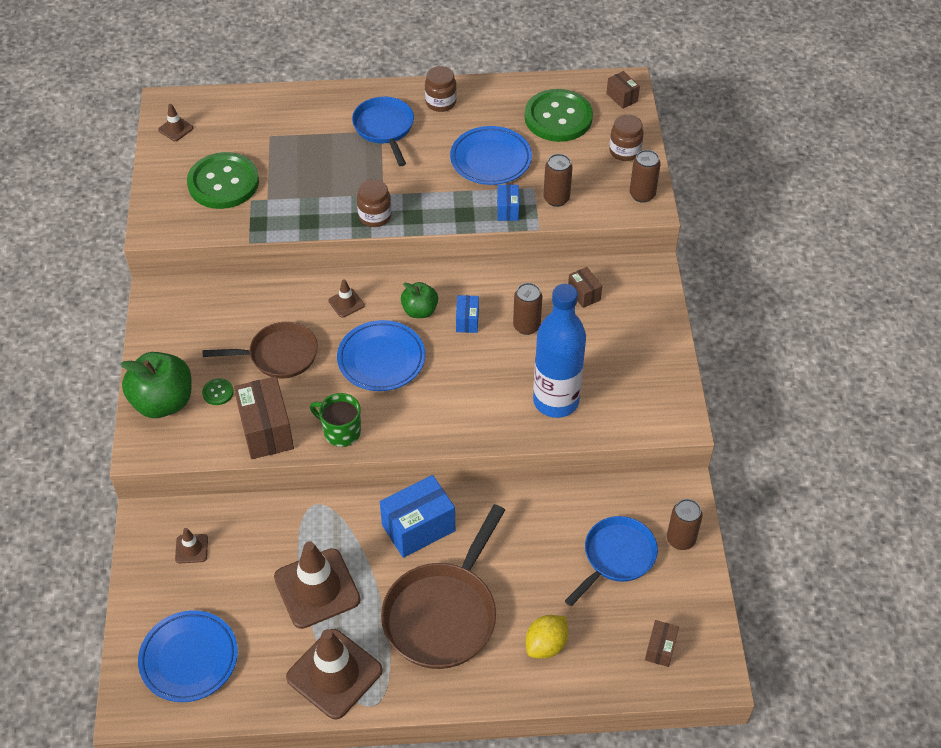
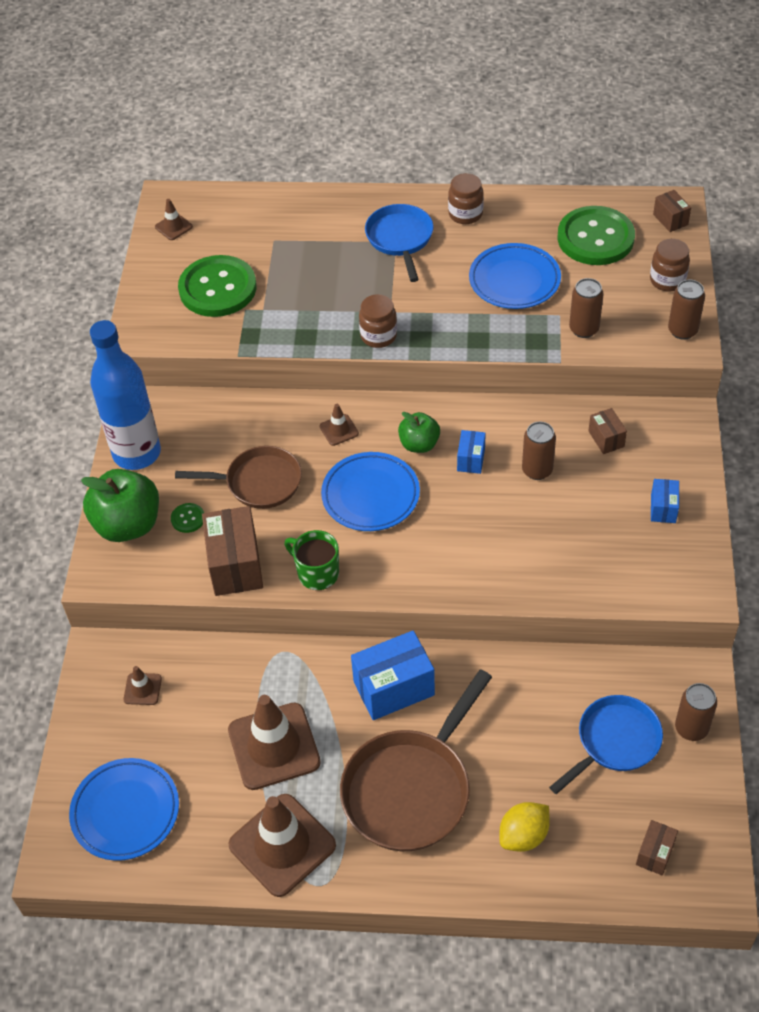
camera: 10 degrees right, 0 degrees up
(508, 210) = (527, 338): blue box -> blue box (663, 508)
(556, 401) = (561, 558): blue bottle -> blue bottle (137, 453)

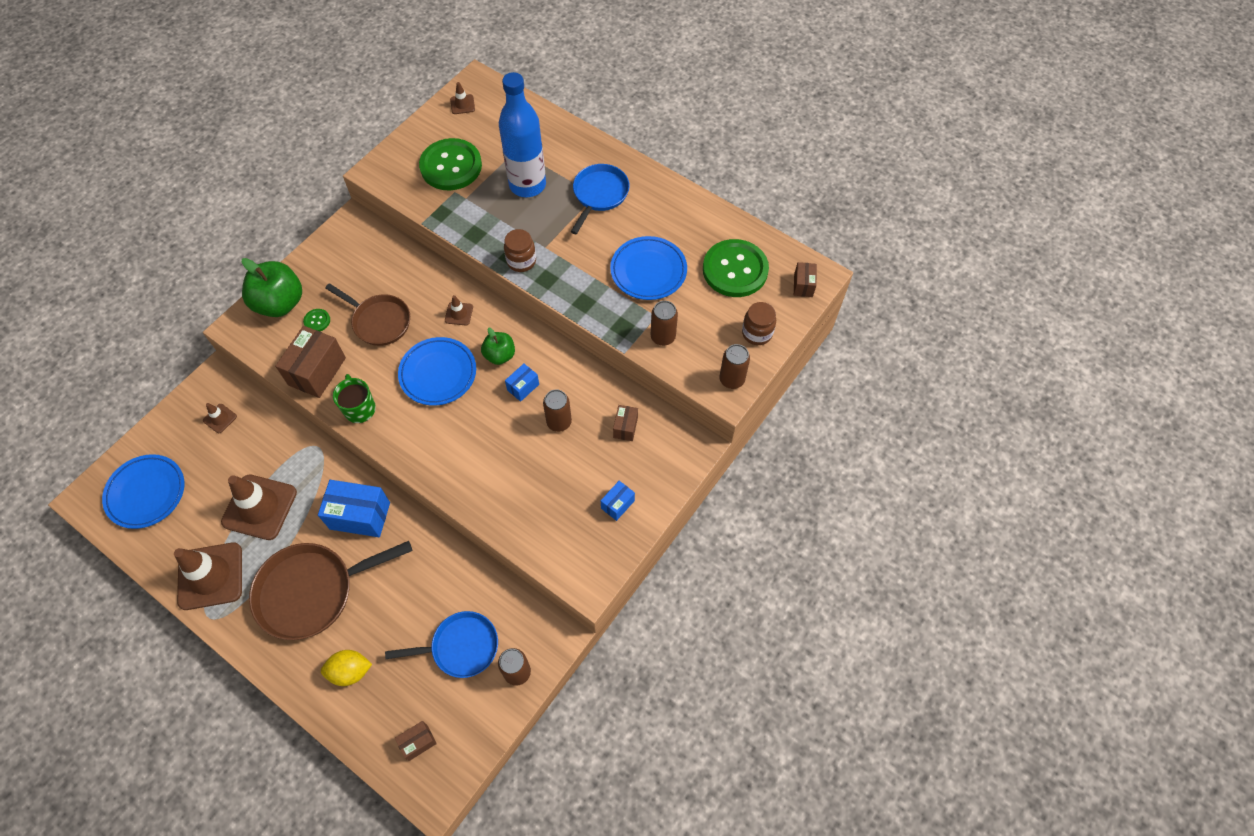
camera: 30 degrees right, 10 degrees up
(137, 453) = (326, 256): blue bottle -> blue bottle (527, 185)
(465, 214) = (660, 200): brown jar -> none

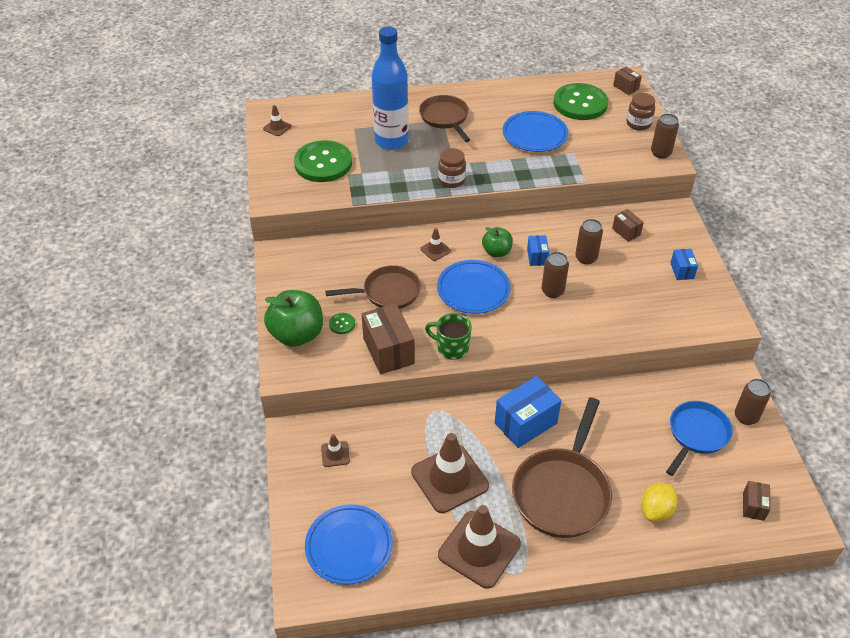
camera: 45 degrees left, 15 degrees down
(599, 195) = (445, 118): blue pan -> brown pan
(663, 337) = (594, 160): brown can -> brown can (552, 291)

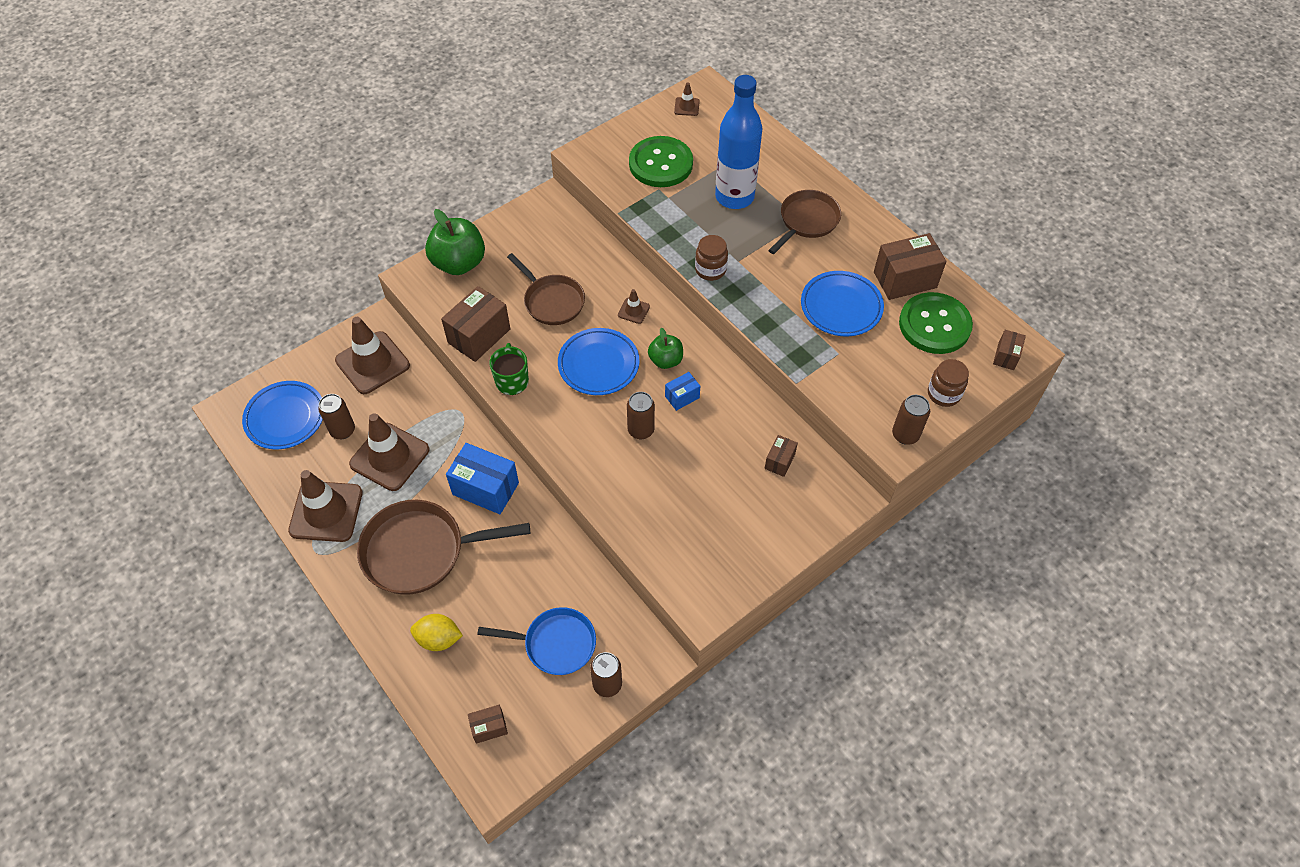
camera: 60 degrees right, 10 degrees up
(335, 454) = (372, 363): brown traffic cone -> brown traffic cone, size x2.23
(342, 324) = (491, 287): green button -> none
(533, 99) = (905, 280): none -> brown box
(586, 258) = (711, 440): brown can -> brown can (343, 430)
(682, 271) = (753, 537): blue box -> none

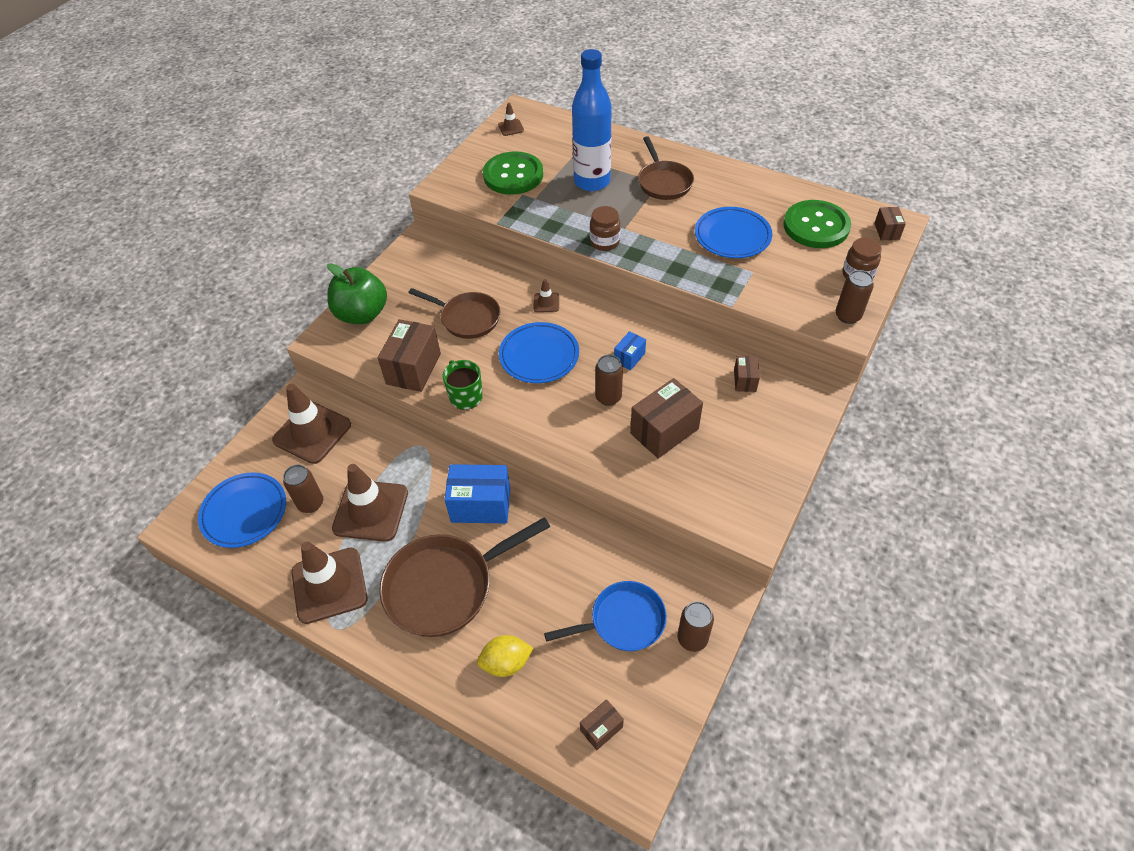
camera: 20 degrees left, 5 degrees down
(665, 360) = (597, 333): green apple -> none
(807, 221) = (663, 182): brown pan -> brown pan turned 150 degrees clockwise
(905, 280) = (770, 201): brown box -> brown box (664, 431)

